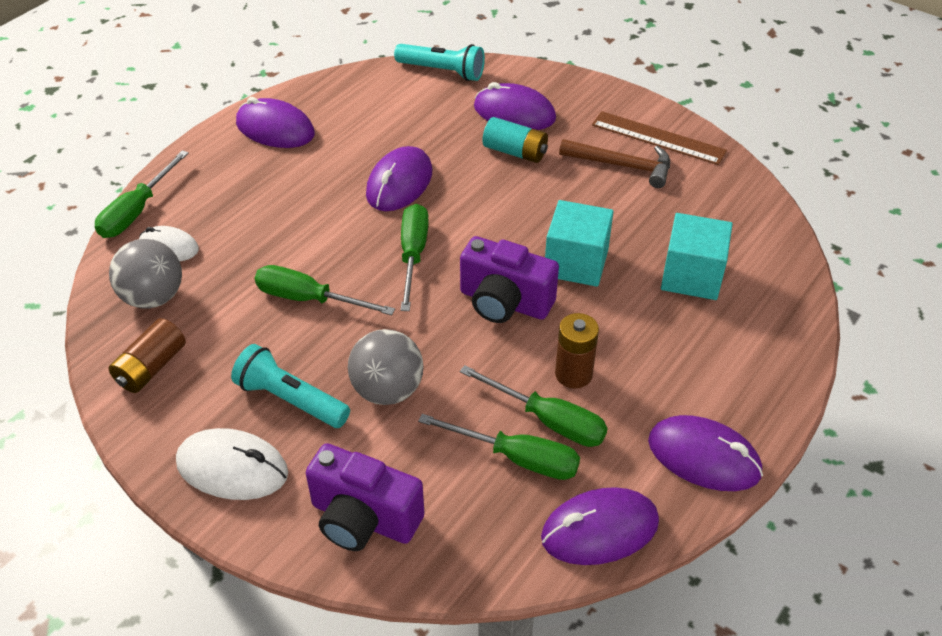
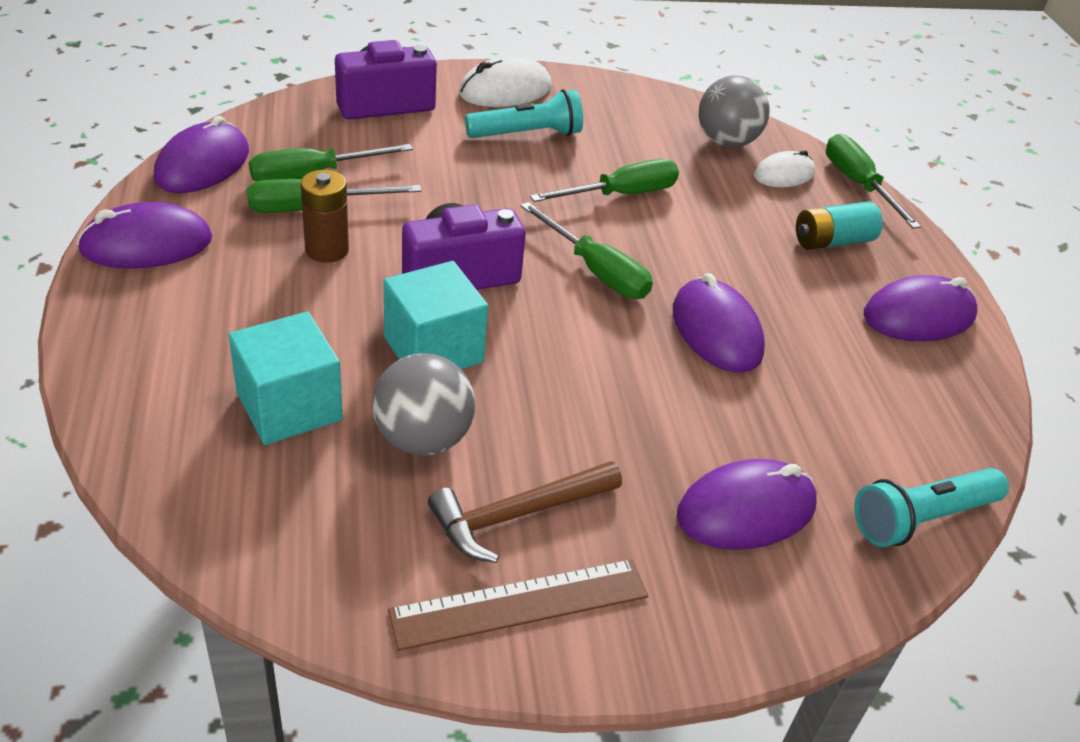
camera: 130 degrees right, 5 degrees down
(151, 367) = (647, 109): brown battery -> none
(387, 390) = (467, 170): grey ball -> grey ball (423, 439)
(515, 152) = (664, 448): turquoise battery -> turquoise battery (832, 241)

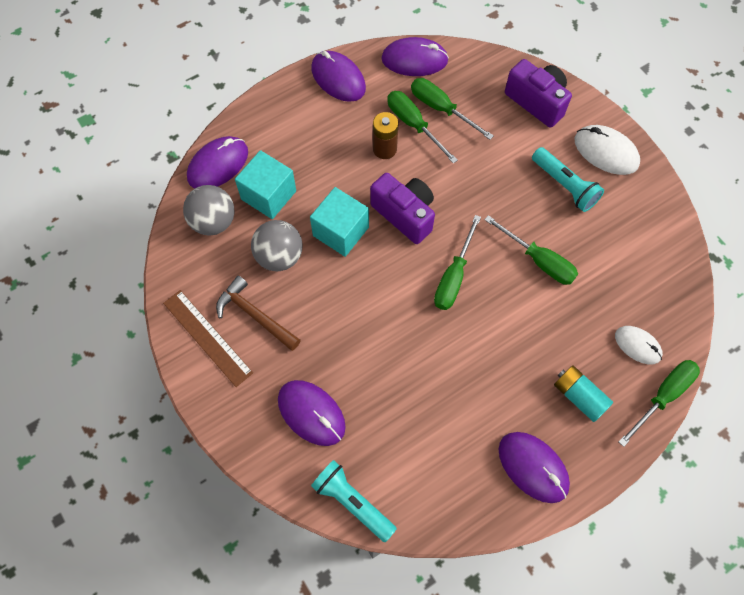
camera: 70 degrees right, 25 degrees up
(716, 331) = (441, 356): purple mouse -> purple mouse (218, 165)
(726, 142) = (650, 298): grey ball -> grey ball (213, 222)

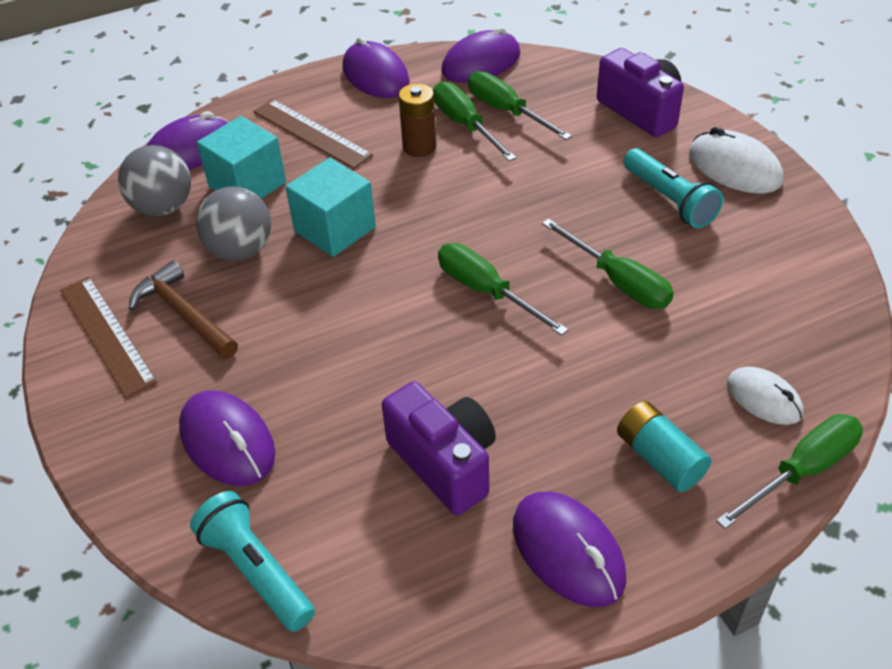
camera: 10 degrees right, 20 degrees down
(303, 141) = (311, 133): none -> brown ruler
(405, 214) = (430, 217): purple camera -> purple camera (445, 463)
(414, 60) = (481, 63): purple mouse -> purple mouse turned 45 degrees counterclockwise
(453, 277) = (486, 291): green screwdriver -> green screwdriver turned 105 degrees clockwise

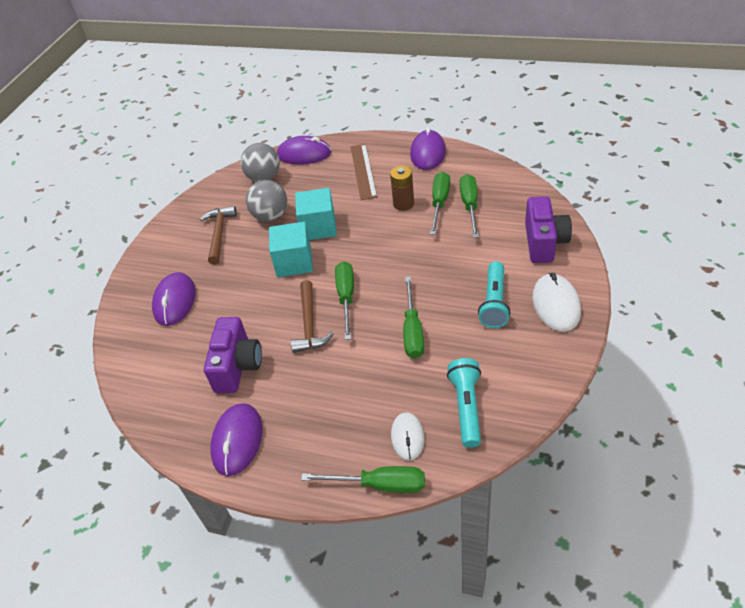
camera: 45 degrees right, 0 degrees up
(107, 334) = (185, 227): brown ruler -> none
(247, 184) = (308, 184): turquoise cube -> turquoise cube (294, 262)
(256, 571) = (128, 362): turquoise flashlight -> turquoise flashlight (466, 407)
(478, 350) = (309, 324): none -> brown hammer
(481, 63) = (490, 170): purple mouse -> none
(659, 458) = (323, 429): turquoise battery -> none

